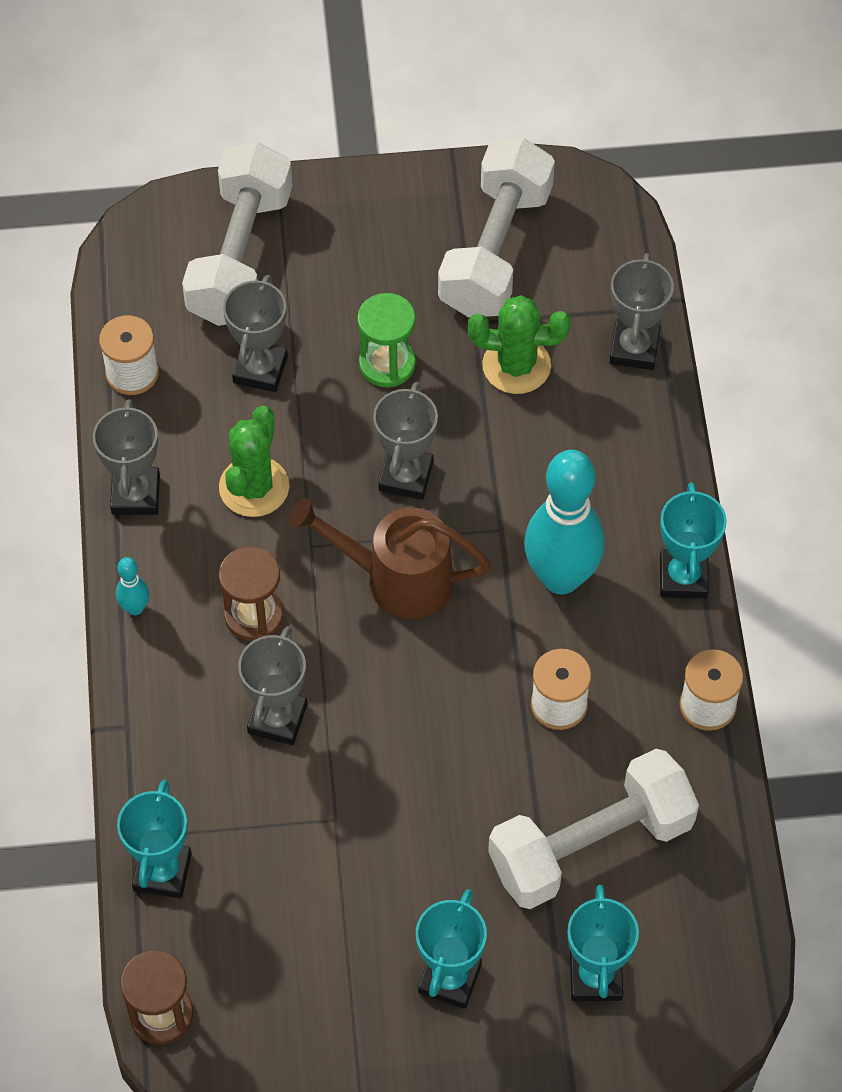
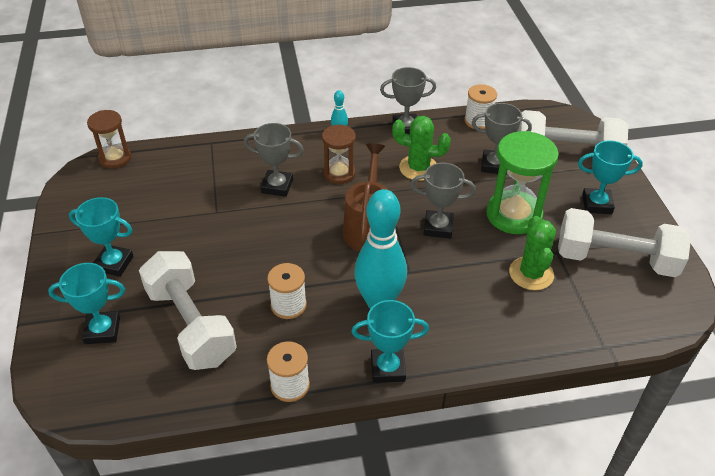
camera: 85 degrees right, 15 degrees down
(162, 872) = (191, 153): turquoise trophy -> turquoise trophy (597, 204)
(387, 364) = (513, 215): green hourglass -> green hourglass, size x1.63
(634, 348) = (564, 335): grey trophy -> none

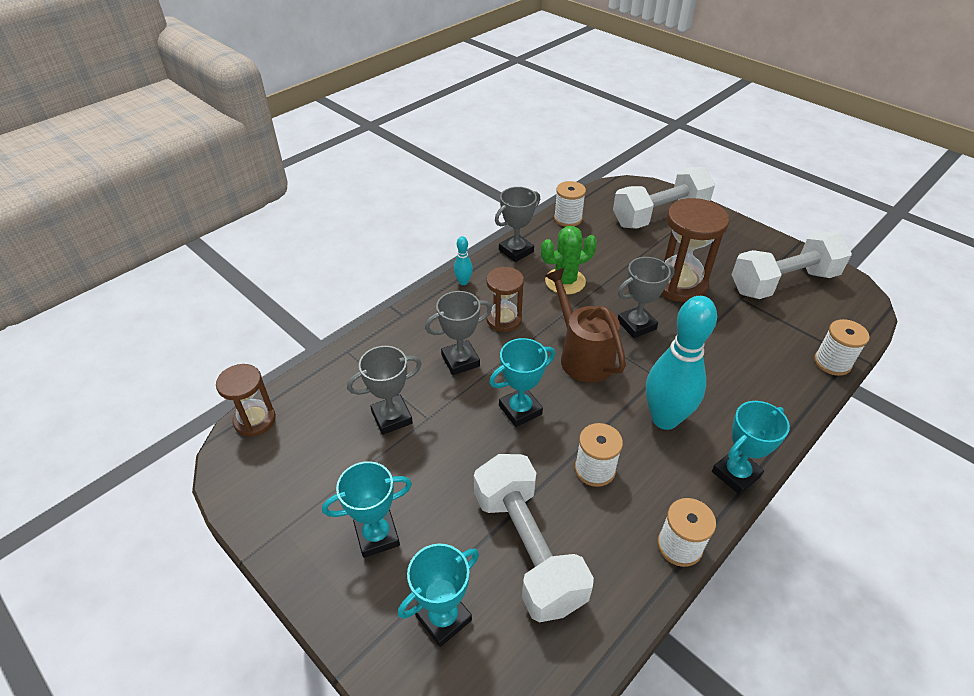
camera: 35 degrees left, 0 degrees up
(191, 325) = (527, 549): white dumbbell -> white dumbbell turned 45 degrees clockwise
(494, 165) = (620, 250): grey trophy -> grey trophy (392, 417)
(513, 215) = (679, 284): green hourglass -> brown hourglass
(531, 273) = (743, 326): green cactus -> none
(577, 342) = (832, 362): none -> white spool
(597, 204) = (724, 246): turquoise trophy -> turquoise trophy (520, 410)

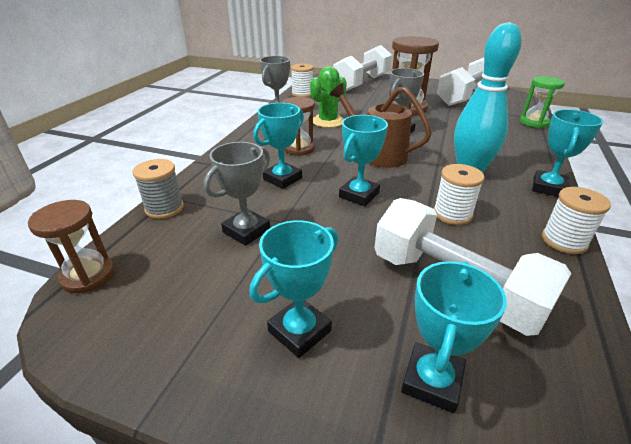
camera: 25 degrees left, 10 degrees down
(338, 364) = (164, 208): none -> grey spool
(460, 361) = (282, 179): grey trophy -> turquoise trophy
(463, 282) = (249, 136): turquoise bowling pin -> none
(832, 362) = (534, 122): white spool -> green hourglass

